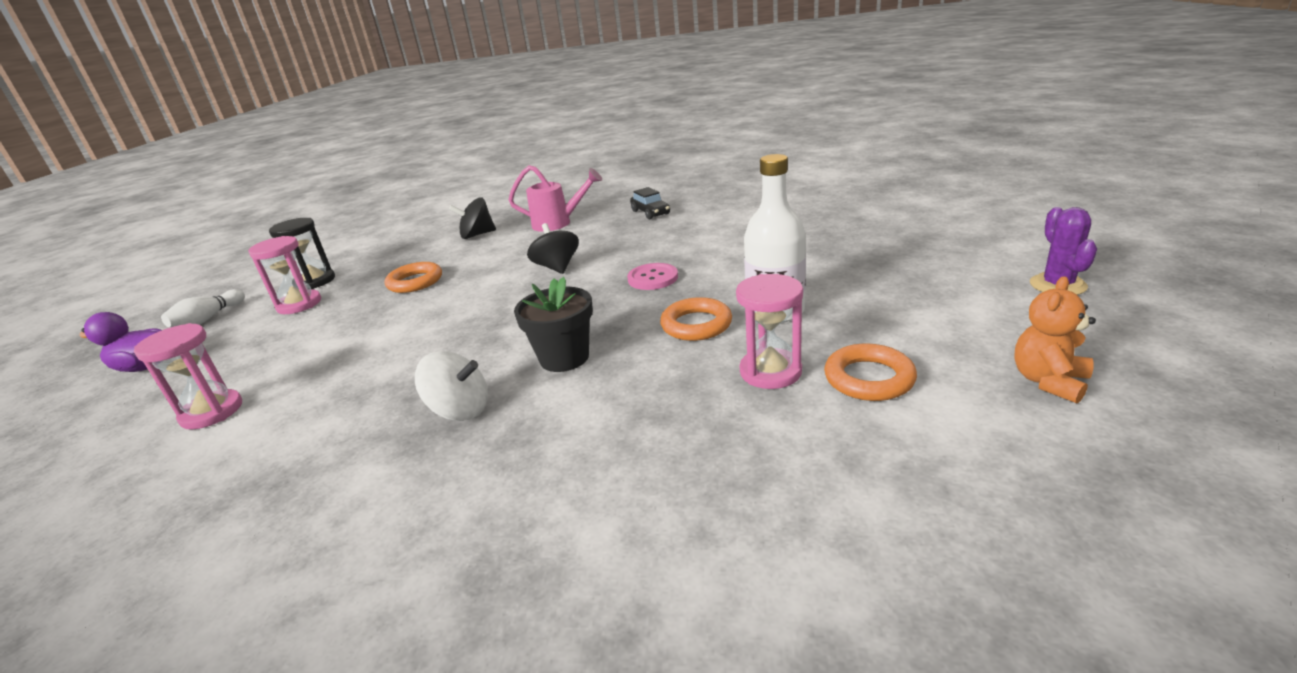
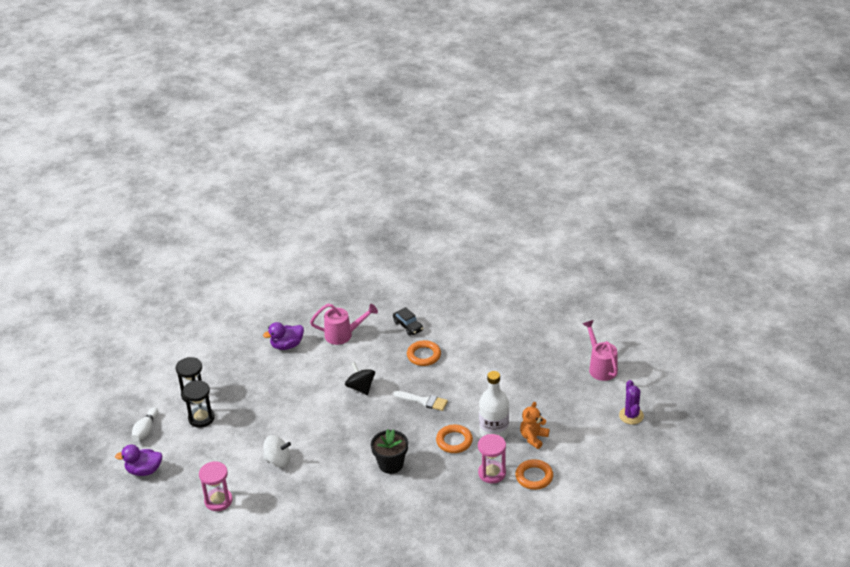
camera: 10 degrees left, 10 degrees up
(299, 304) = (201, 418): pink hourglass -> black hourglass
(415, 282) = (270, 398): orange ring -> orange ring (424, 355)
(460, 410) = (351, 497): white spinning top -> white spinning top (278, 460)
(477, 235) = (287, 345): black spinning top -> purple duck
(653, 278) = (424, 401): pink button -> white brush
(964, 233) = (600, 367): none -> pink watering can
(1048, 381) = (604, 478): orange teddy bear -> orange teddy bear (533, 438)

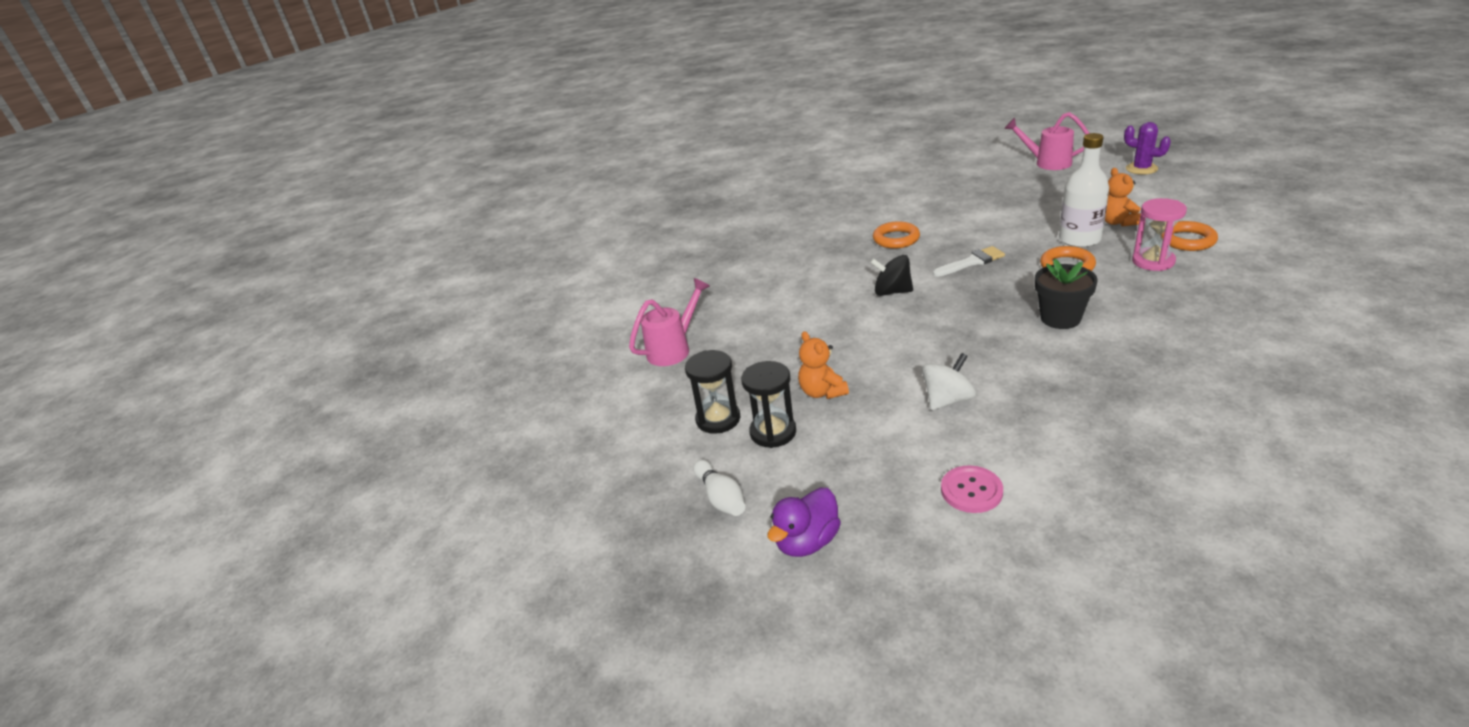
camera: 40 degrees left, 5 degrees down
(218, 501) = (971, 491): pink hourglass -> pink button
(245, 415) = (822, 392): none -> orange teddy bear
(287, 345) = (744, 314): purple duck -> none
(343, 335) = (787, 272): pink watering can -> pink watering can (674, 348)
(408, 326) = (836, 233): black car -> none

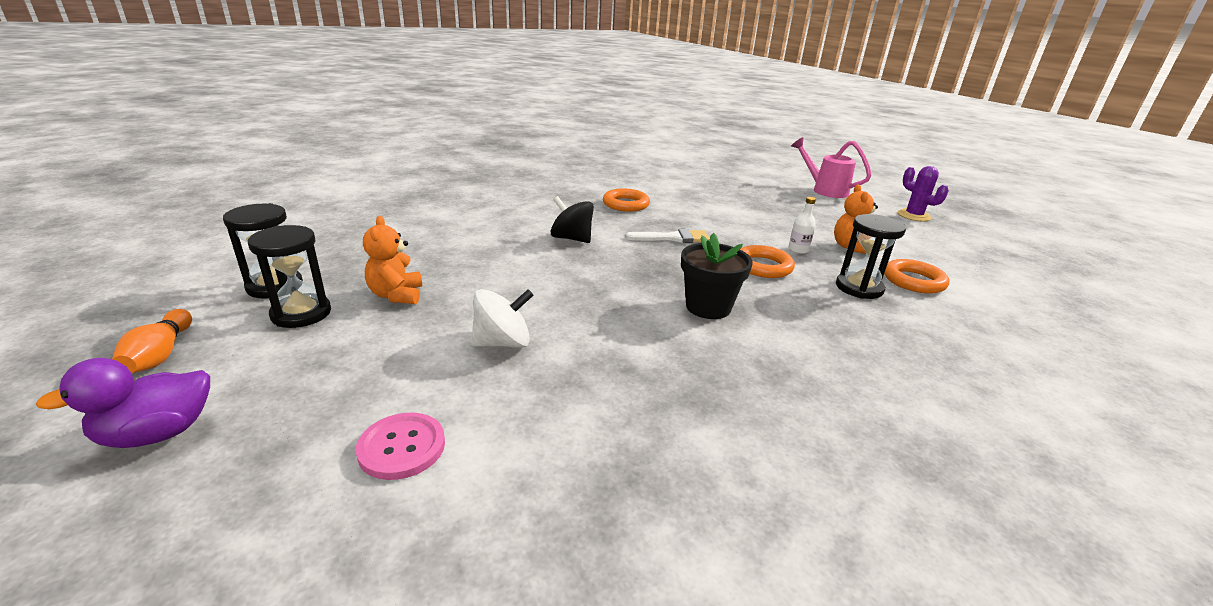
camera: 10 degrees right, 5 degrees down
(674, 348) = (331, 224): pink watering can -> none
(721, 498) = (160, 355): white bowling pin -> orange bowling pin
(1079, 239) = (798, 250): white bottle -> white bottle, size x0.46
(1153, 261) = (859, 288): pink hourglass -> black hourglass

